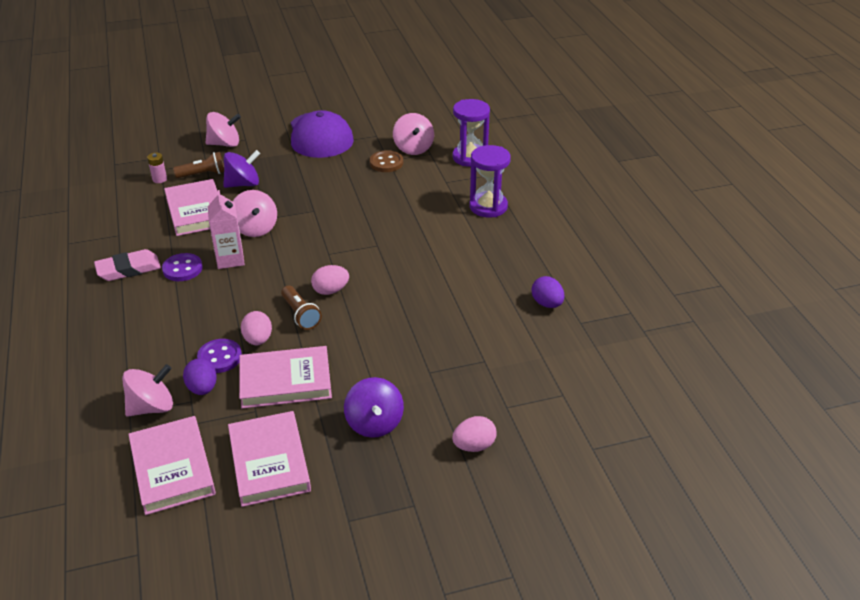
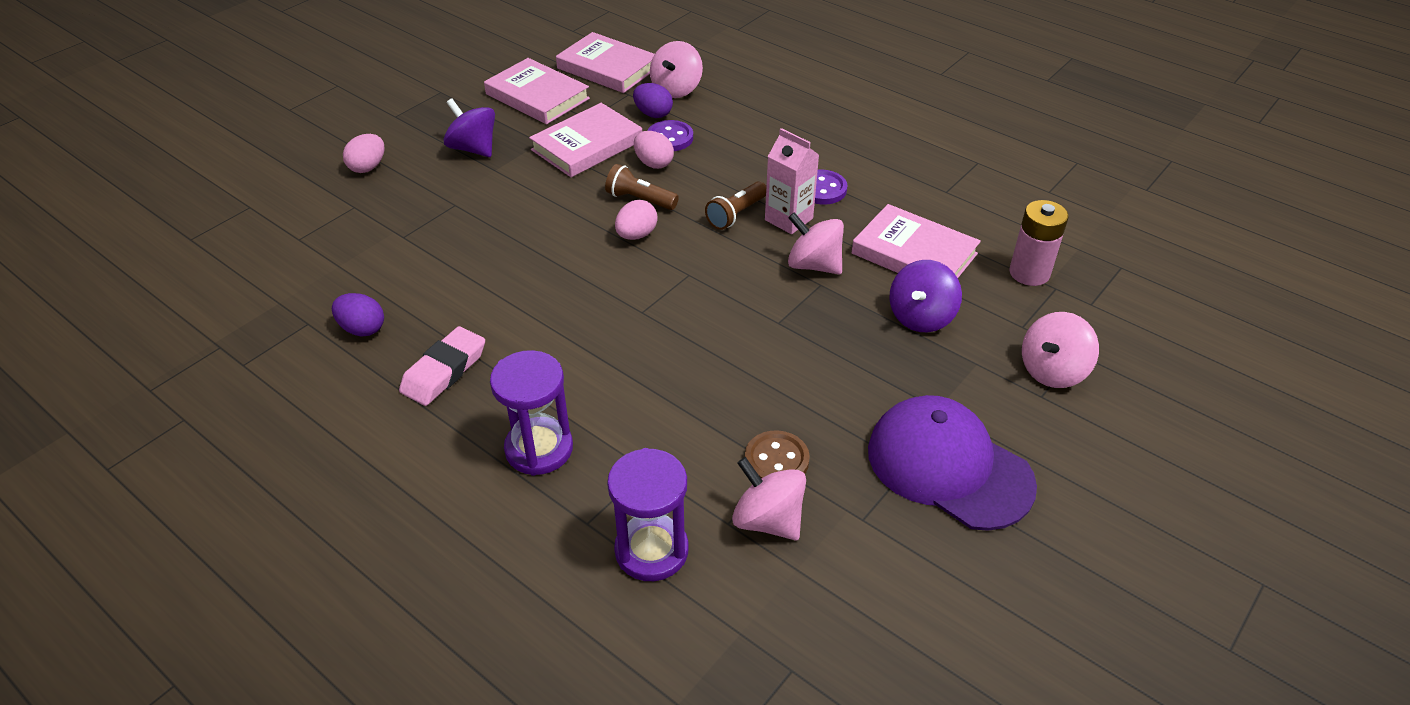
camera: 145 degrees right, 5 degrees up
(128, 269) = (873, 166): pink eraser -> pink eraser (444, 371)
(159, 179) = (1029, 273): pink battery -> pink battery, size x1.78
(203, 174) = (993, 306): brown flashlight -> brown flashlight (736, 214)

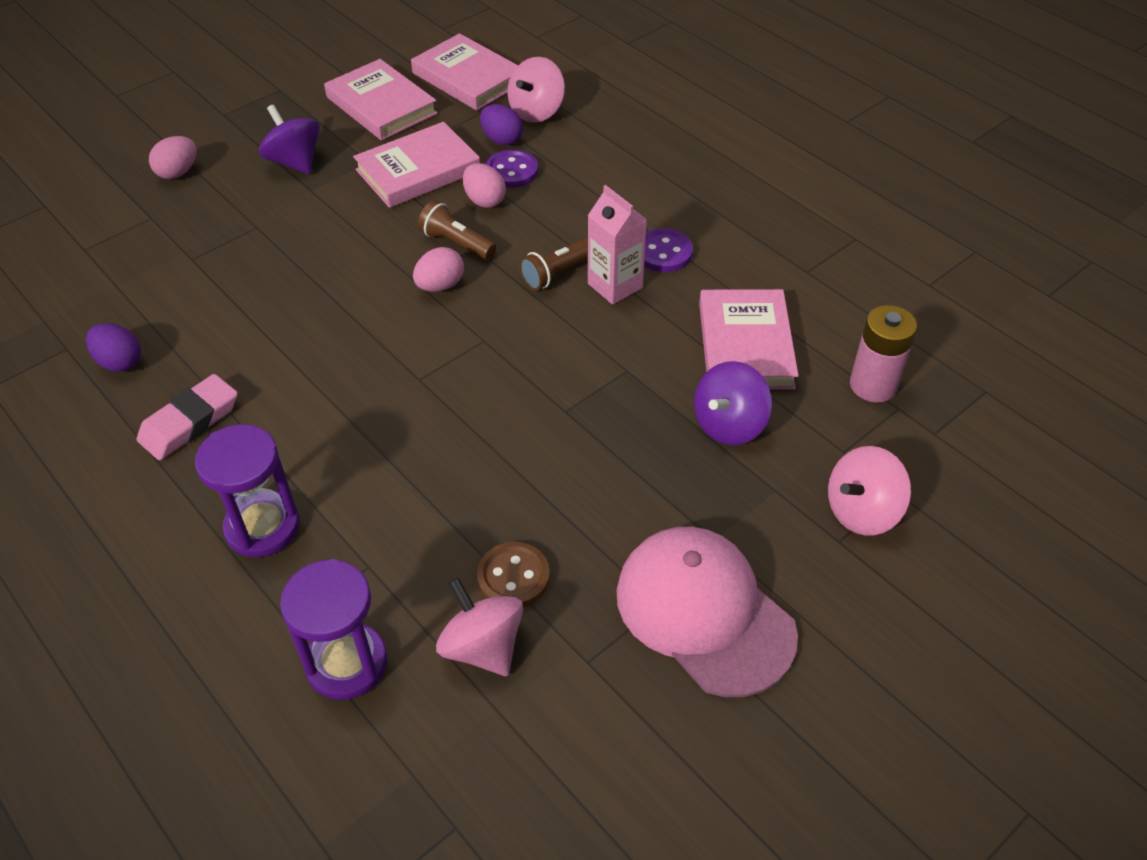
camera: 10 degrees right, 5 degrees up
(814, 265) = (626, 345): pink spinning top -> none
(914, 254) = (745, 345): pink book -> pink book turned 45 degrees clockwise
(949, 466) = (704, 612): purple cap -> pink cap

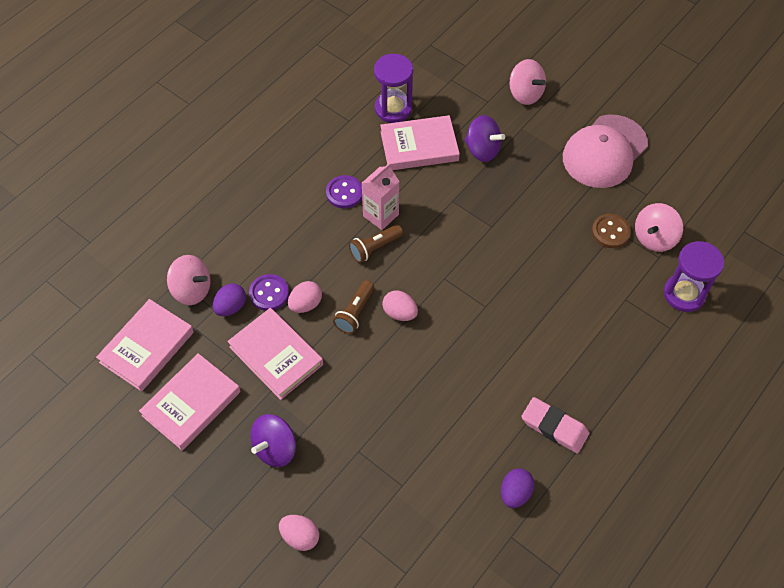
camera: 100 degrees left, 10 degrees up
(262, 527) = (617, 359): purple hourglass -> purple hourglass (393, 109)
(558, 273) = (374, 248): brown flashlight -> brown flashlight turned 105 degrees clockwise
(873, 385) = (437, 89): pink battery -> none

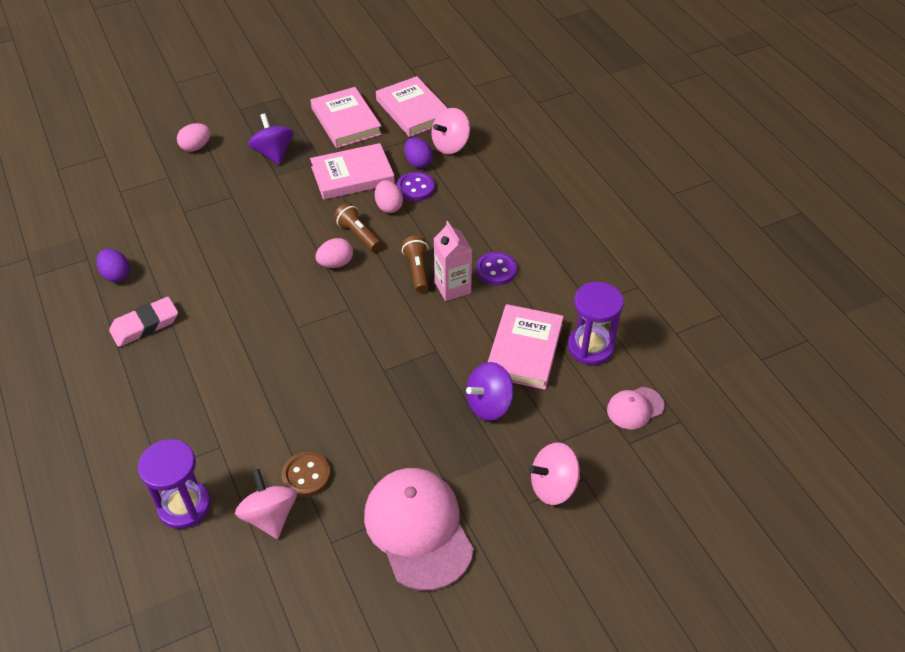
camera: 115 degrees right, 10 degrees down
(434, 70) = (635, 408): none -> pink cap

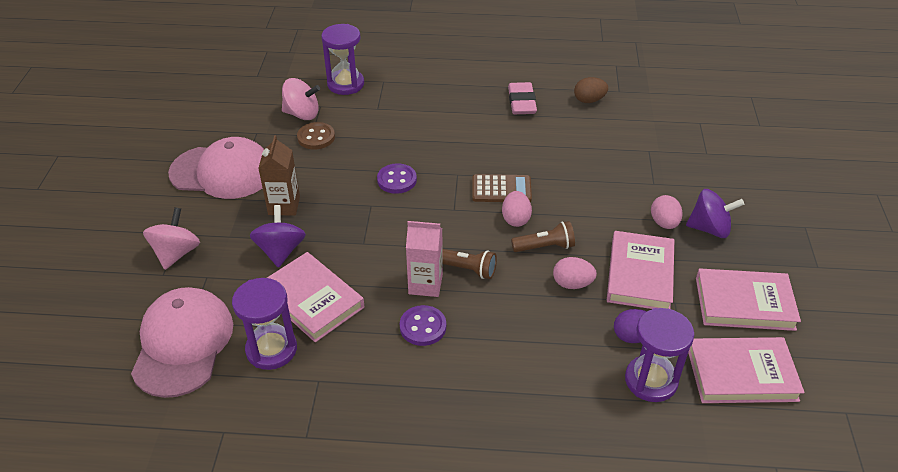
camera: 120 degrees right, 5 degrees down
(116, 275) = (589, 100): purple egg -> brown egg
(196, 147) = (746, 180): pink egg -> pink egg (664, 223)
(301, 287) = (501, 189): none -> brown calculator
(416, 188) = (590, 316): purple button -> purple button (397, 180)
(430, 438) = (284, 206): none -> brown carton
(450, 145) = (651, 380): pink spinning top -> purple hourglass
(635, 408) = (183, 344): pink cap -> pink cap, size x2.03

